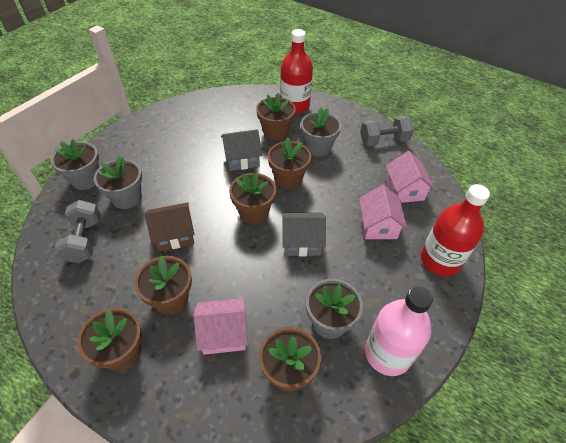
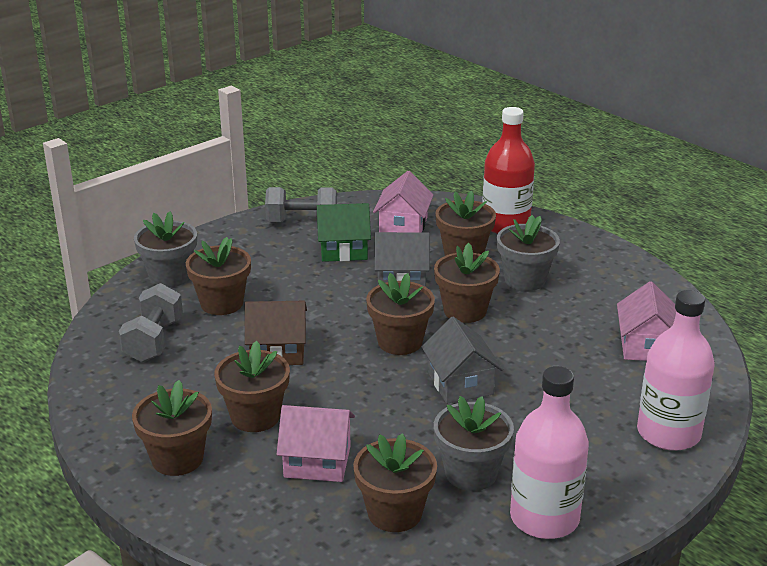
camera: 15 degrees right, 20 degrees down
(127, 198) = (222, 303): grey flower pot -> brown flower pot
(199, 140) = (343, 250): none -> green house
(301, 242) = (460, 383): grey house -> grey house turned 60 degrees clockwise
(378, 225) = (586, 381): pink house -> pink house (403, 226)
(383, 141) = (636, 283): grey dumbbell -> grey dumbbell (302, 222)
(440, 260) = (668, 433): red bottle -> pink bottle

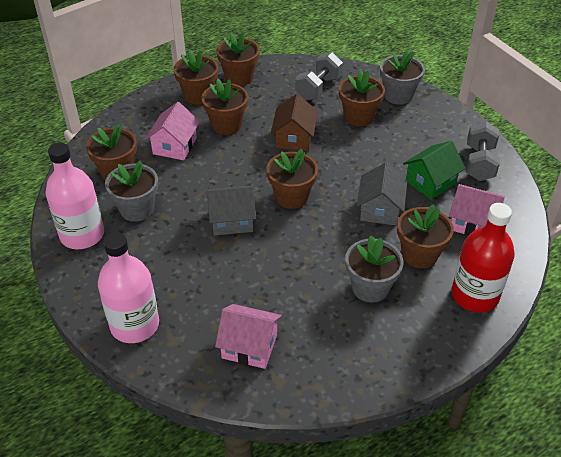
camera: 100 degrees right, 15 degrees up
(154, 341) = (318, 88): grey dumbbell -> grey dumbbell turned 75 degrees counterclockwise
(343, 250) = (430, 182): green house -> green house turned 45 degrees clockwise
(465, 311) = (327, 239): brown flower pot -> brown flower pot (239, 77)

